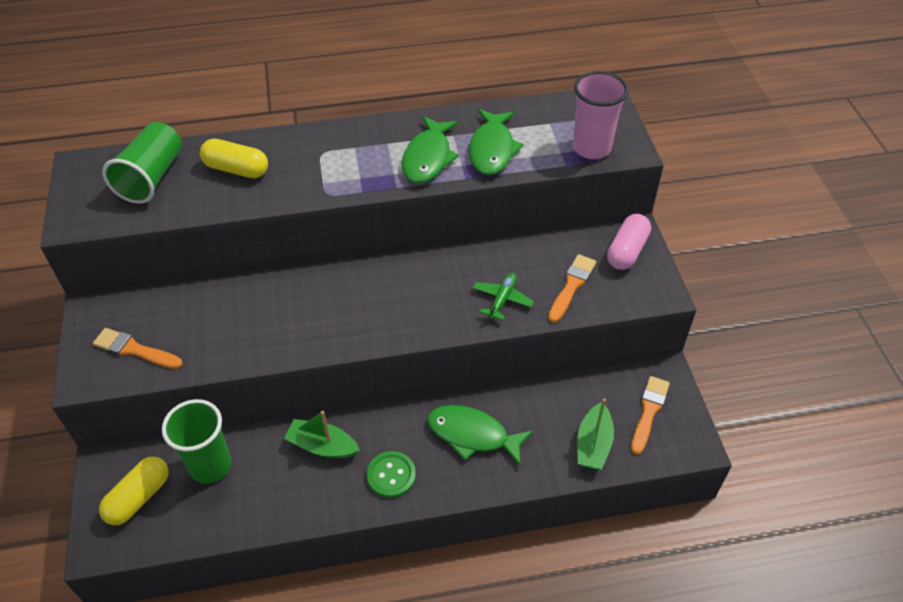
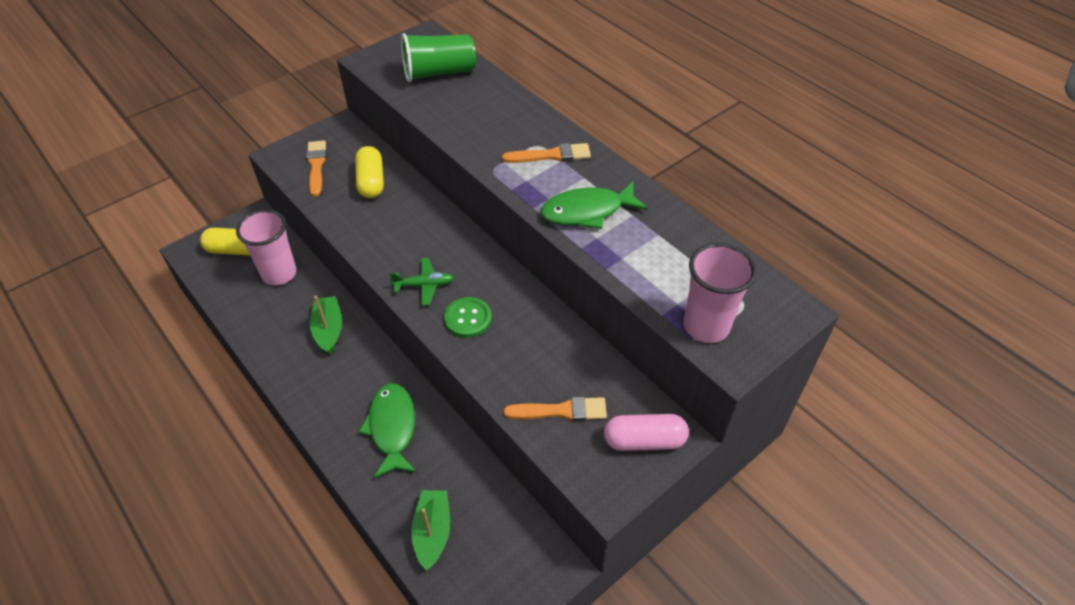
camera: 60 degrees right, 0 degrees up
(210, 466) = (279, 273): green cup -> pink cup
(236, 169) = (481, 108): yellow capsule -> yellow capsule (371, 181)
(391, 475) = (322, 388): green button -> green button (468, 318)
(492, 149) = (636, 250): green fish -> none
(502, 299) = (506, 362): green plane -> green plane (424, 285)
(593, 444) = (432, 532): green boat -> green boat turned 105 degrees clockwise
(649, 412) = (499, 569): orange brush -> orange brush (551, 155)

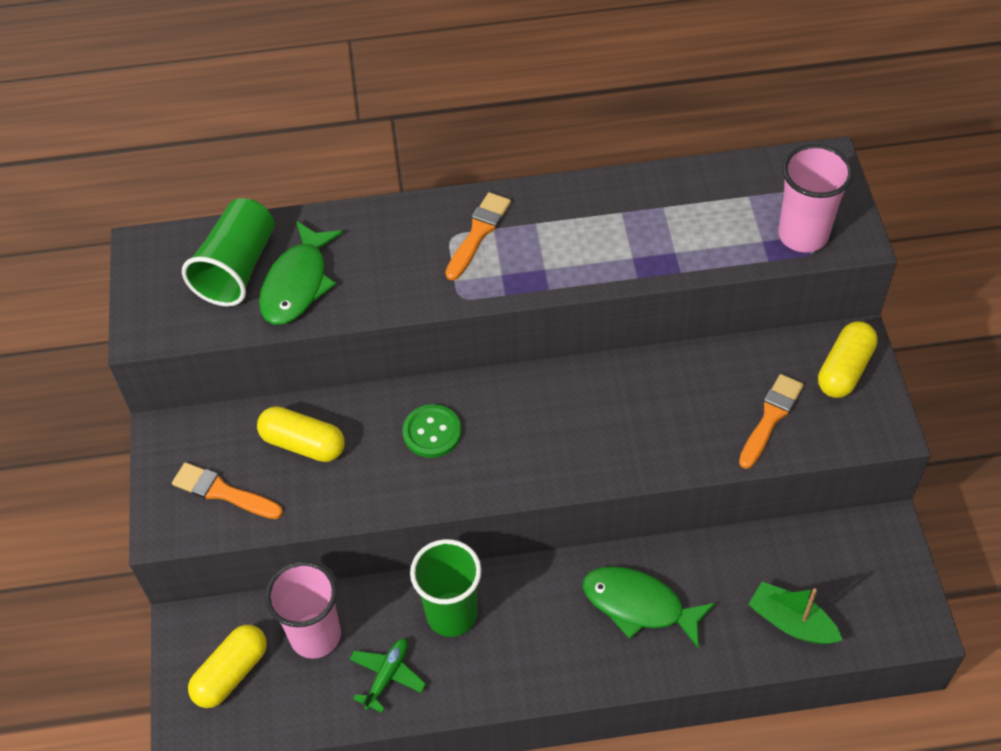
camera: 55 degrees left, 5 degrees up
(329, 330) = (452, 614): green boat -> green cup
(424, 285) = (520, 462): green plane -> green plane (387, 676)
(468, 318) = (598, 442): green button -> green button (432, 432)
(587, 211) = (589, 246): green fish -> green fish (297, 284)
(644, 440) = (844, 369): pink capsule -> yellow capsule

